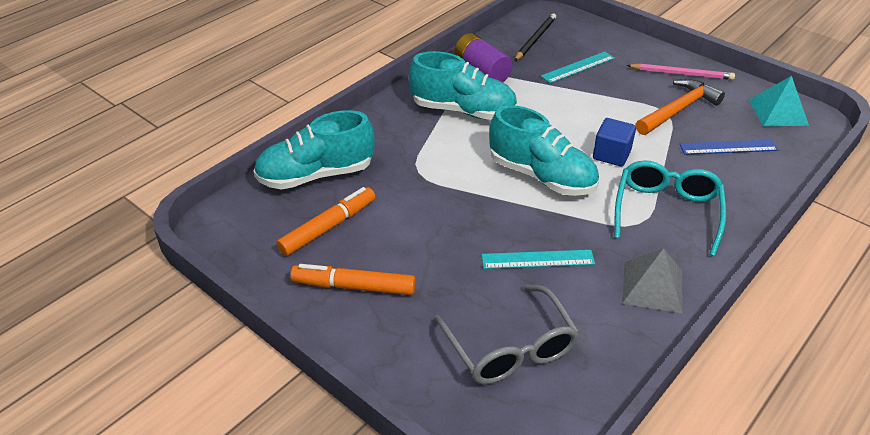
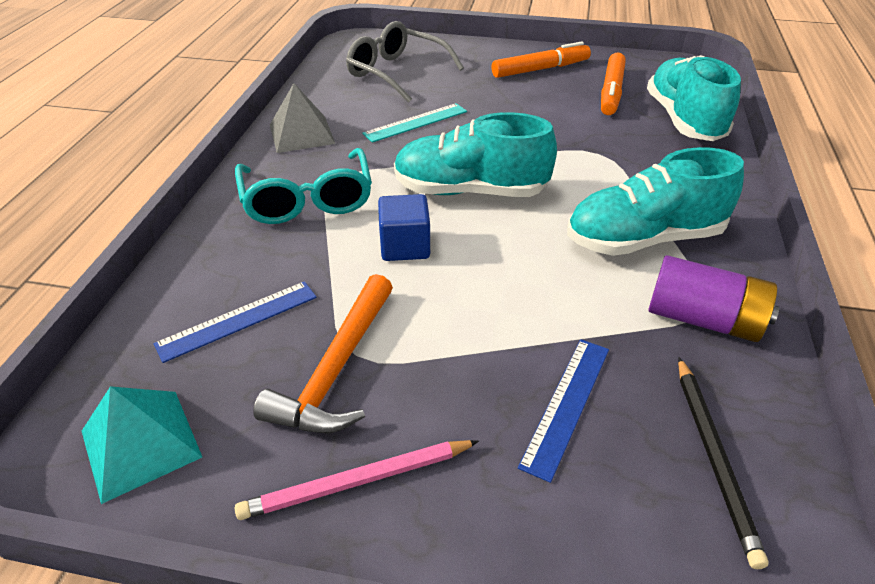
camera: 150 degrees right, 0 degrees up
(316, 175) = (684, 120): turquoise shoe -> turquoise shoe turned 45 degrees counterclockwise
(578, 67) = (566, 405): turquoise ruler -> blue ruler

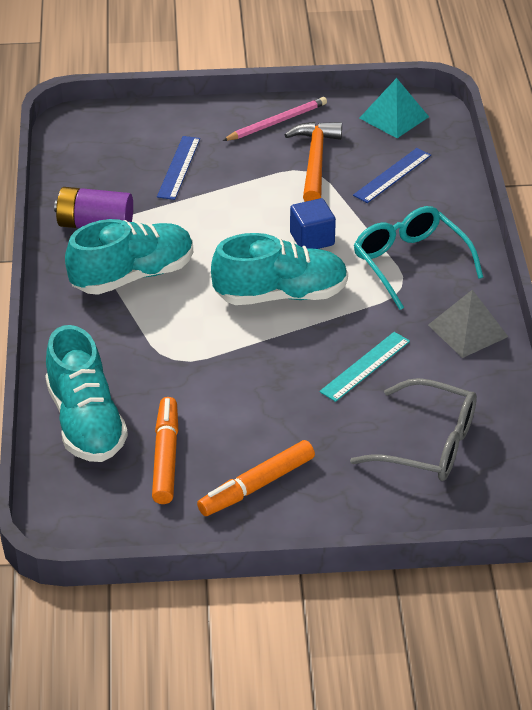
camera: 165 degrees right, 0 degrees up
(714, 457) = (99, 159): black pencil -> none

